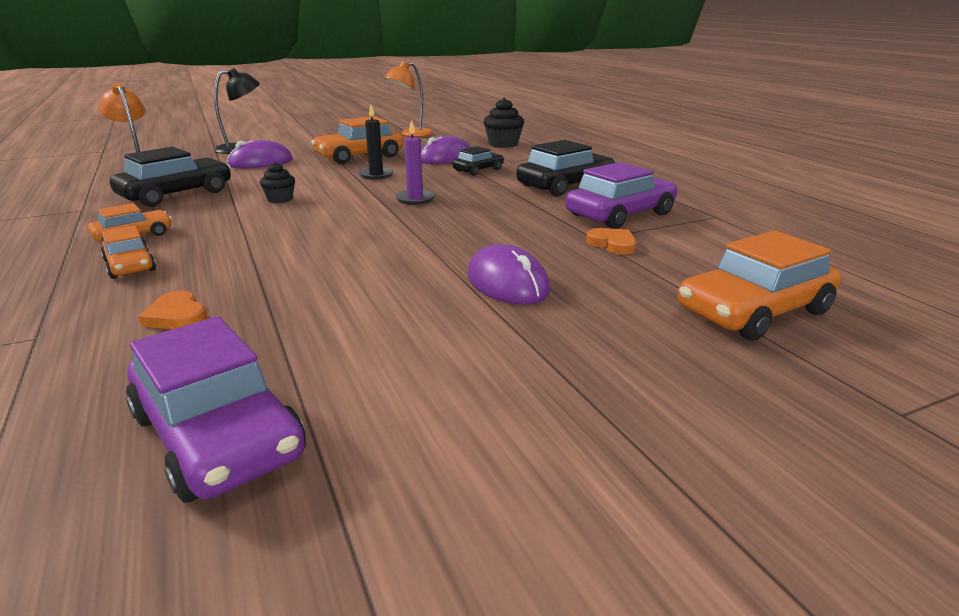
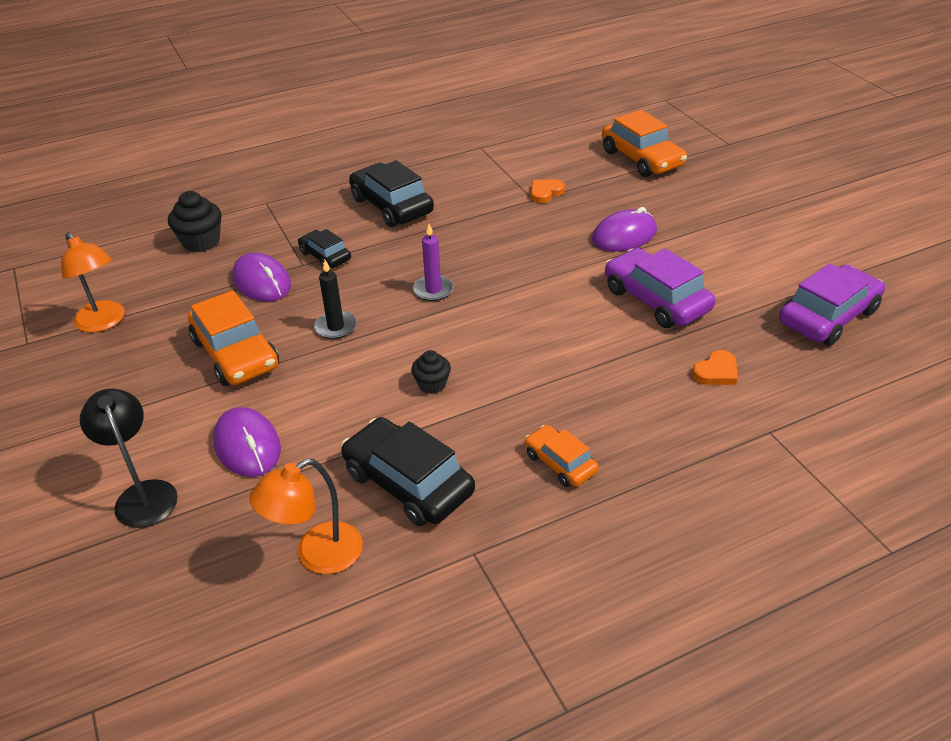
camera: 90 degrees left, 15 degrees up
(130, 266) = (635, 433): orange car -> none
(620, 215) = (478, 185): purple car -> purple car (656, 300)

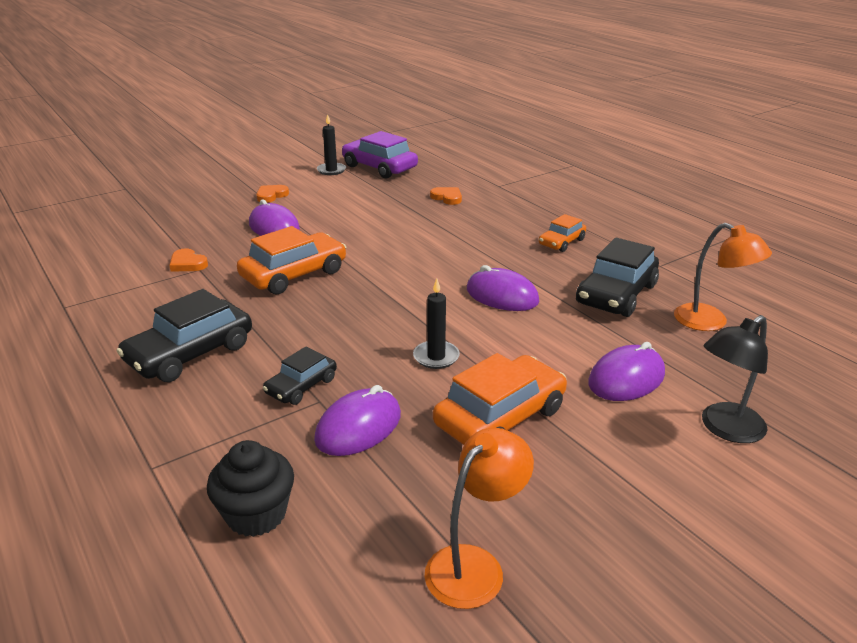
camera: 100 degrees left, 10 degrees down
(432, 384) = (502, 296): black cupcake -> purple mouse
(433, 290) = (364, 308): purple candle -> none
(642, 159) = (136, 221): orange car -> orange car (294, 274)
(656, 300) = (367, 215): purple car -> none
(714, 231) = (271, 195): none -> orange heart
(807, 274) = (331, 170): none -> black candle

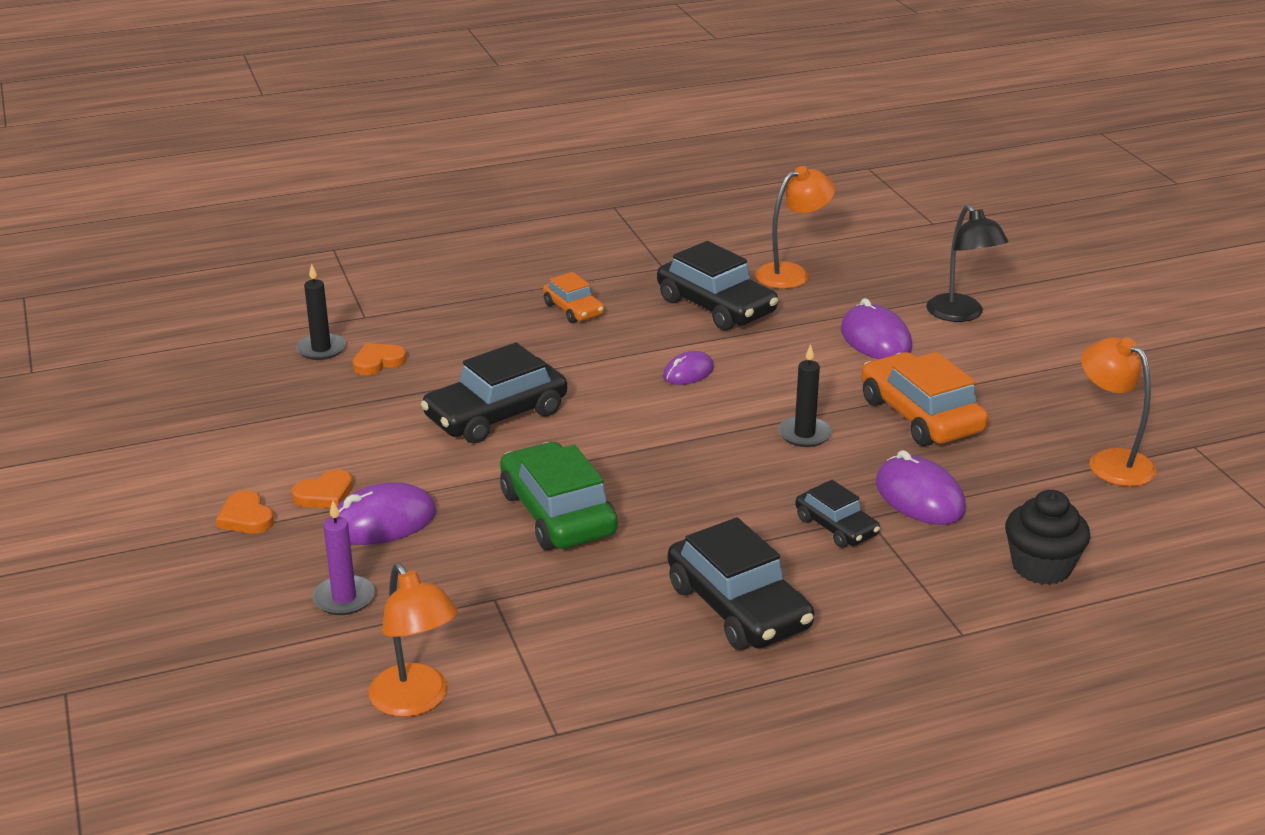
camera: 75 degrees left, 0 degrees up
(103, 263) = (416, 701): none -> orange lamp
(188, 264) = (469, 609): orange heart -> orange heart (325, 494)
(198, 230) = (344, 598): none -> purple candle
(294, 274) = (557, 513): orange car -> green car
(331, 170) = (177, 448): black candle -> black candle (321, 349)
(379, 167) = (205, 402): purple car -> none
(404, 239) = (496, 415): none -> black car
(502, 296) = (688, 372): purple mouse -> purple mouse, size x0.62

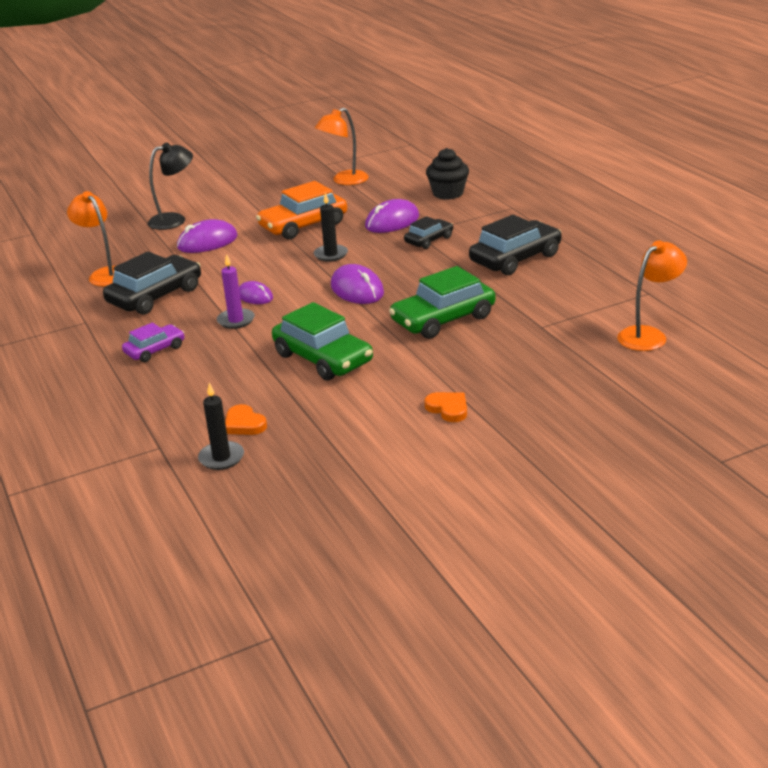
camera: 95 degrees left, 0 degrees up
(246, 517) = (489, 436): orange heart -> none
(344, 598) = (566, 376): purple candle -> purple candle (236, 320)
(382, 522) = (474, 379): purple mouse -> purple mouse (357, 290)
(496, 415) = (323, 358): black car -> green car
(573, 309) = (155, 350): orange car -> purple car

